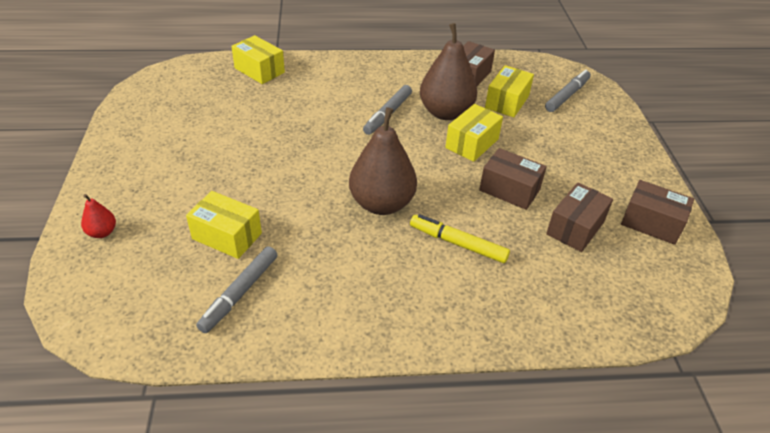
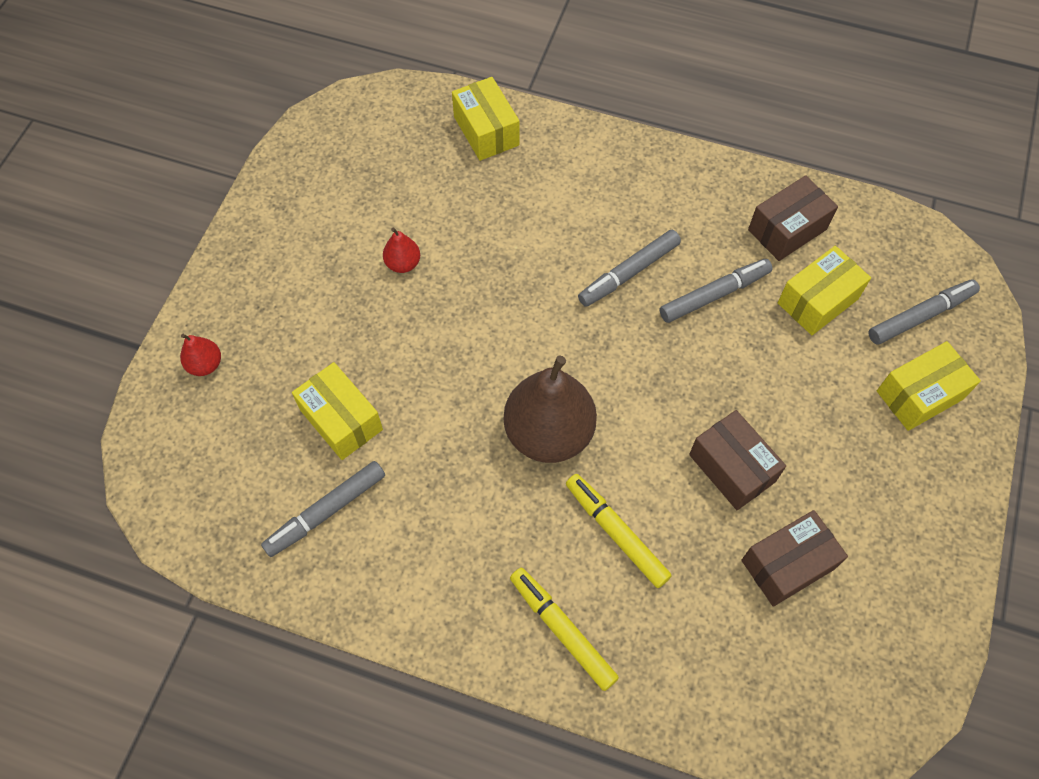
camera: 25 degrees right, 20 degrees up
(233, 143) = (403, 263): none -> red pear
(445, 112) = (714, 294): brown pear -> grey marker
(454, 309) = (562, 630): none -> yellow marker
(472, 143) = (722, 366): yellow box -> yellow box (919, 395)
(651, 223) = (902, 595): brown box -> none

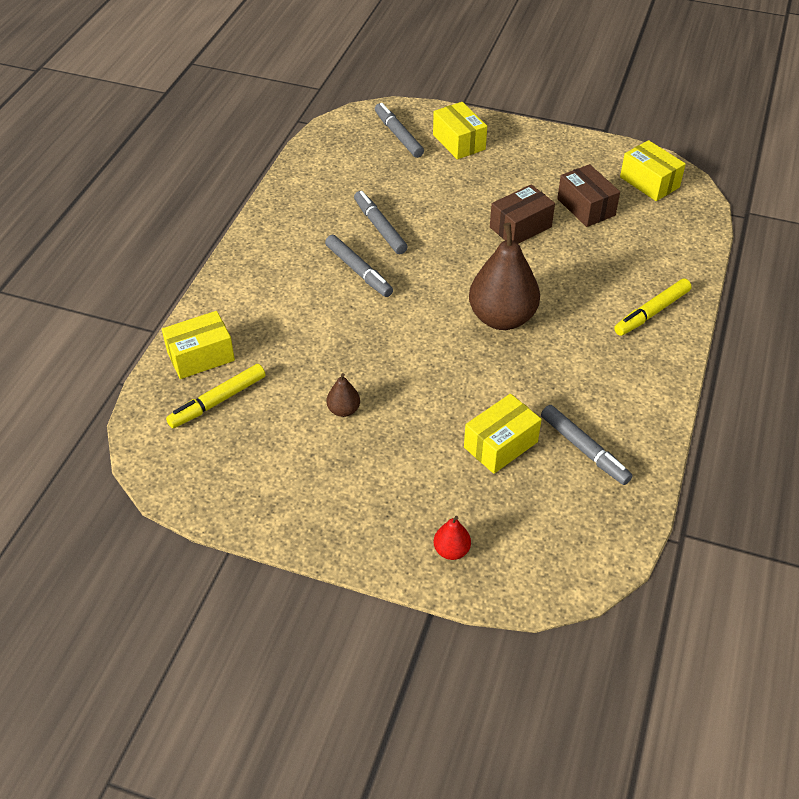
camera: 90 degrees left, 15 degrees down
(403, 263) = (343, 410): red pear -> brown pear
(616, 533) = (576, 284): yellow marker -> yellow marker (218, 401)
(787, 229) = (323, 188): brown box -> none
(817, 301) = (385, 178): yellow box -> yellow box (649, 182)

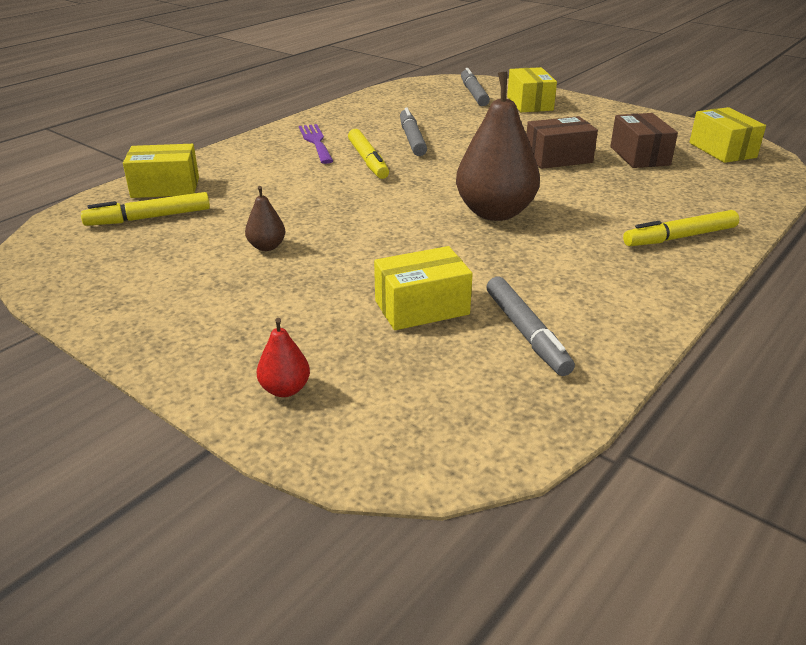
camera: 20 degrees right, 15 degrees down
(293, 253) = (316, 142): none -> purple fork
(359, 271) = (368, 161): grey marker -> yellow marker

